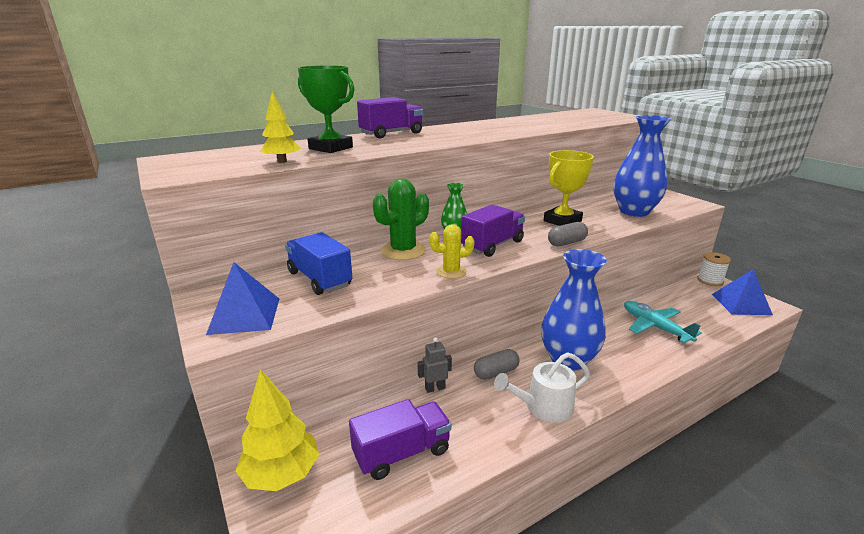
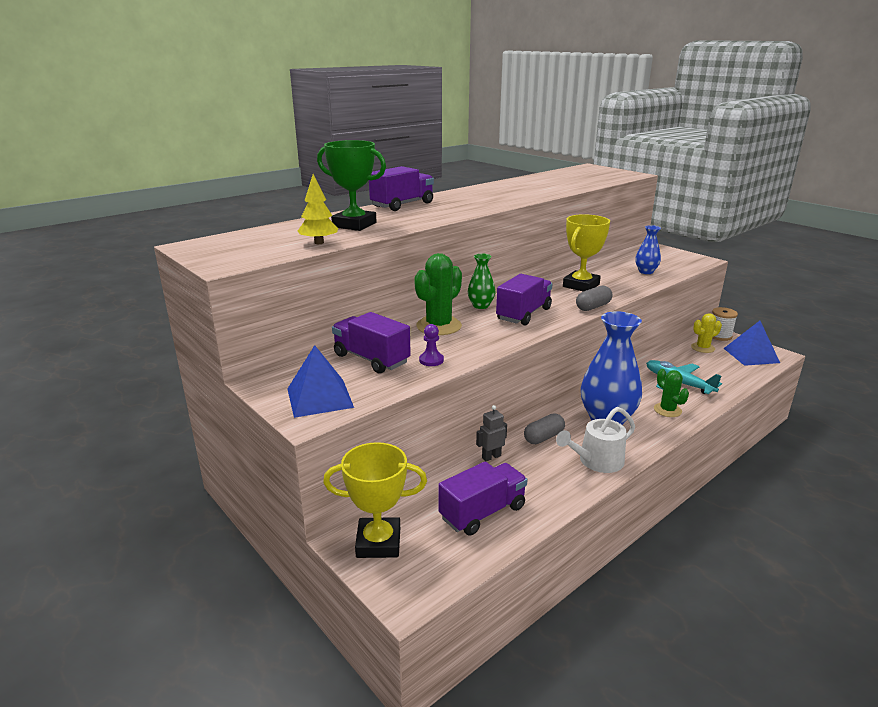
camera: 10 degrees left, 0 degrees up
(281, 474) = (378, 542): yellow tree -> yellow trophy
(319, 279) = (371, 359): blue truck -> purple truck
(376, 285) = (431, 360): none -> purple pawn
(451, 272) = (496, 342): yellow cactus -> yellow cactus (703, 348)
(634, 211) = (646, 272): blue vase -> blue vase, size x0.50
(636, 356) = (667, 410): none -> green cactus

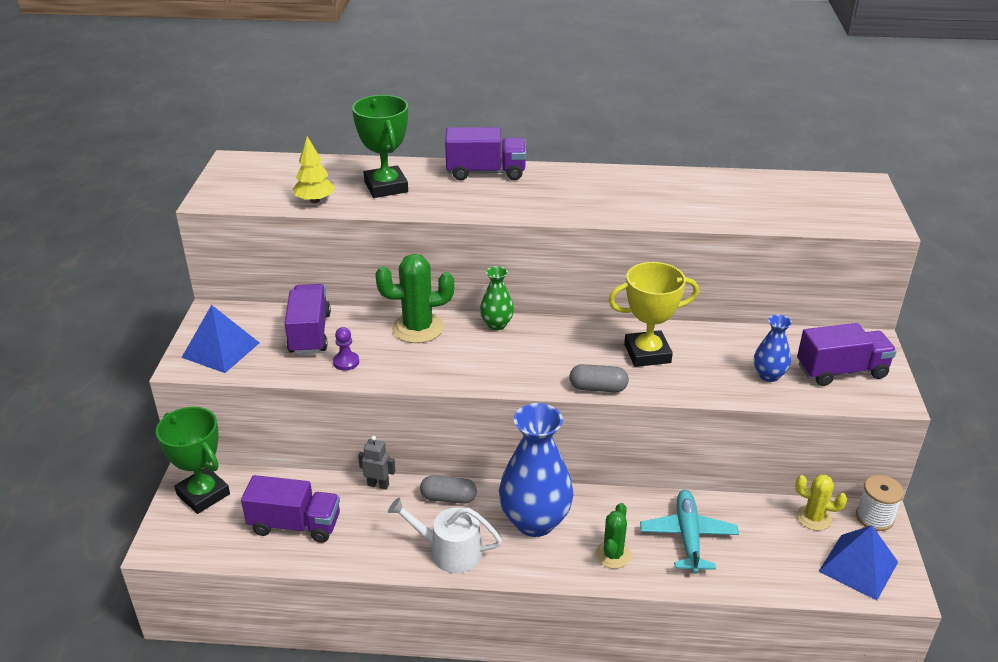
camera: 45 degrees right, 10 degrees up
(378, 542) = (203, 494): yellow trophy -> green trophy
(524, 314) = (514, 357): purple truck -> purple truck (841, 371)

